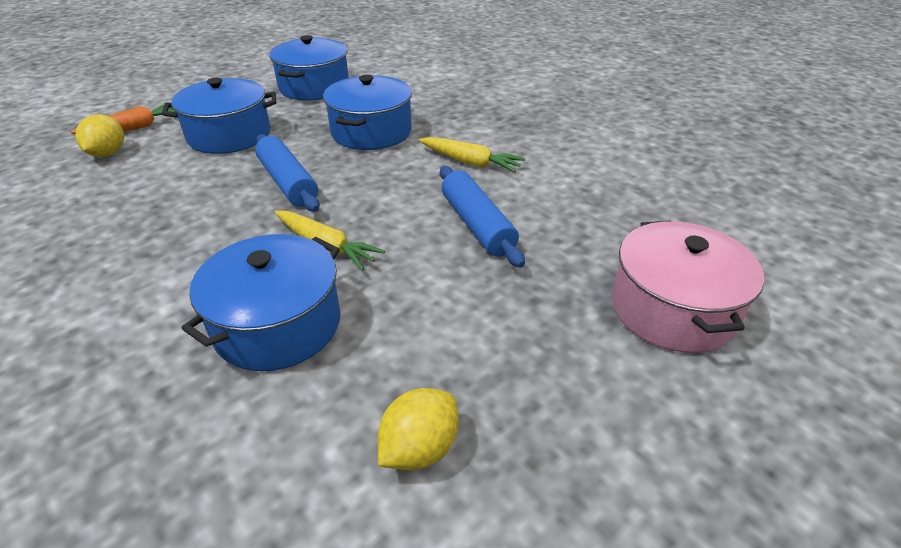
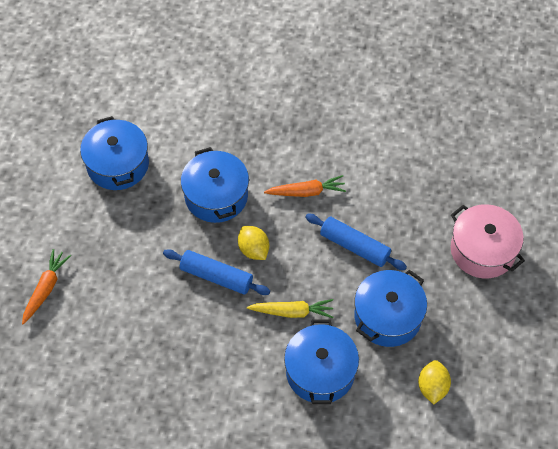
camera: 35 degrees left, 20 degrees up
(108, 153) = (65, 323): yellow lemon -> yellow lemon (253, 250)
(229, 135) = (124, 256): blue pot -> blue pot (387, 316)
(470, 162) = (306, 192): yellow carrot -> orange carrot

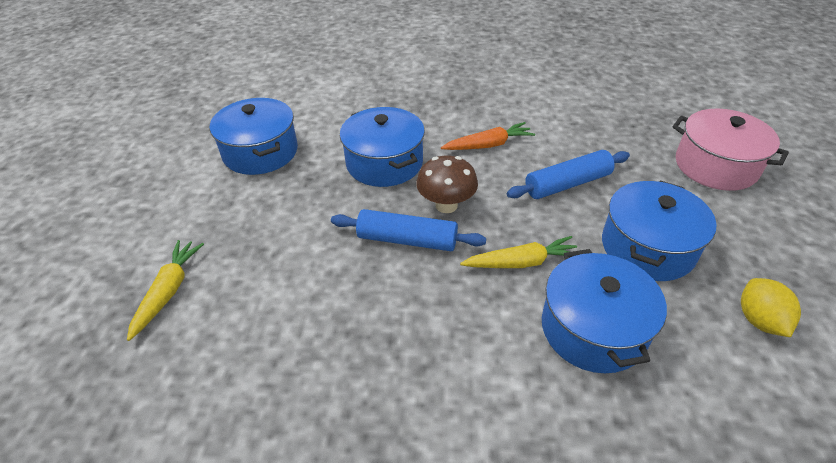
camera: 10 degrees left, 15 degrees down
(45, 289) = (168, 291): orange carrot -> yellow carrot
(253, 250) = (446, 205): yellow lemon -> brown mushroom
(354, 246) = (567, 184): blue rolling pin -> blue rolling pin turned 45 degrees counterclockwise

